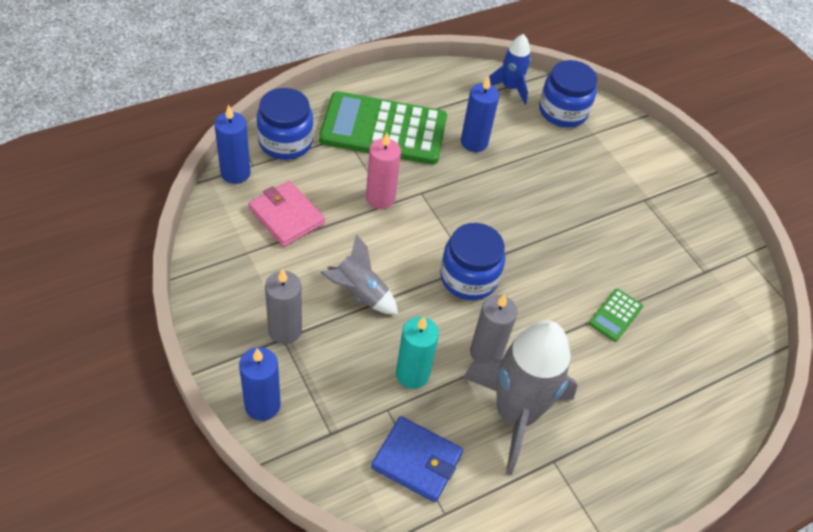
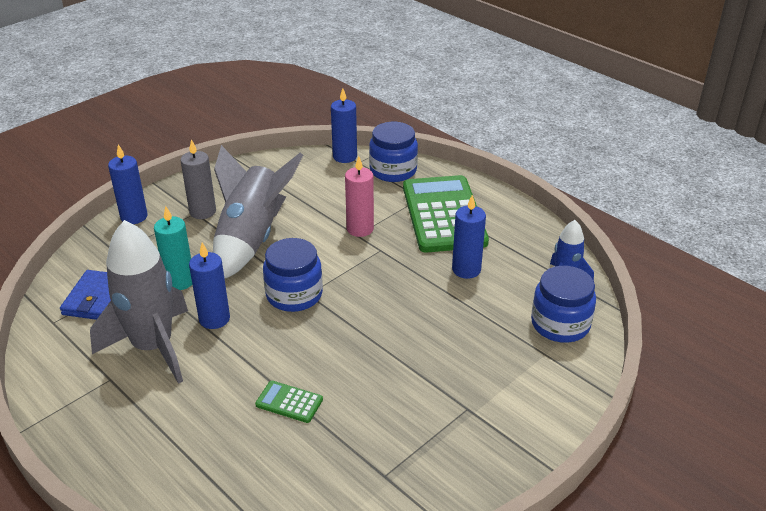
camera: 80 degrees right, 15 degrees down
(286, 216) = (314, 188): pink wallet -> none
(359, 293) = (251, 239): grey rocket -> grey rocket, size x1.91
(486, 352) = (214, 319): grey candle -> blue candle

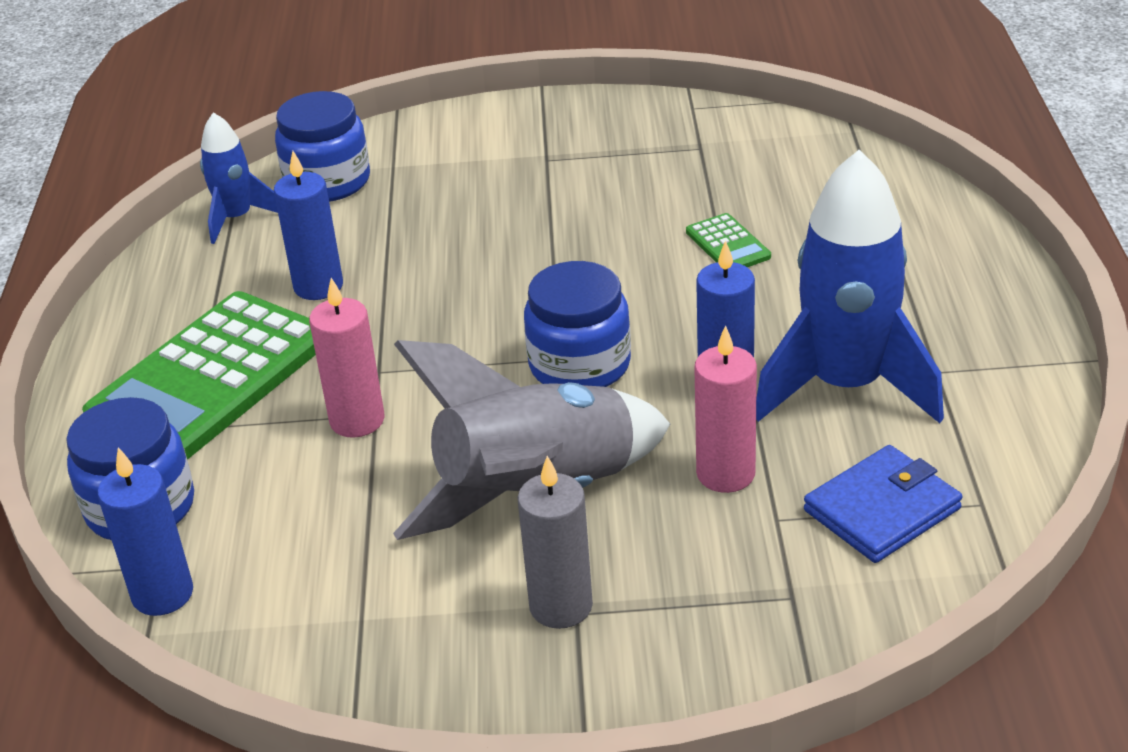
camera: 135 degrees left, 0 degrees up
(134, 217) = (699, 671): blue candle -> none
(153, 347) = (846, 386): grey rocket -> blue rocket
(180, 281) = (725, 474): turquoise candle -> pink candle

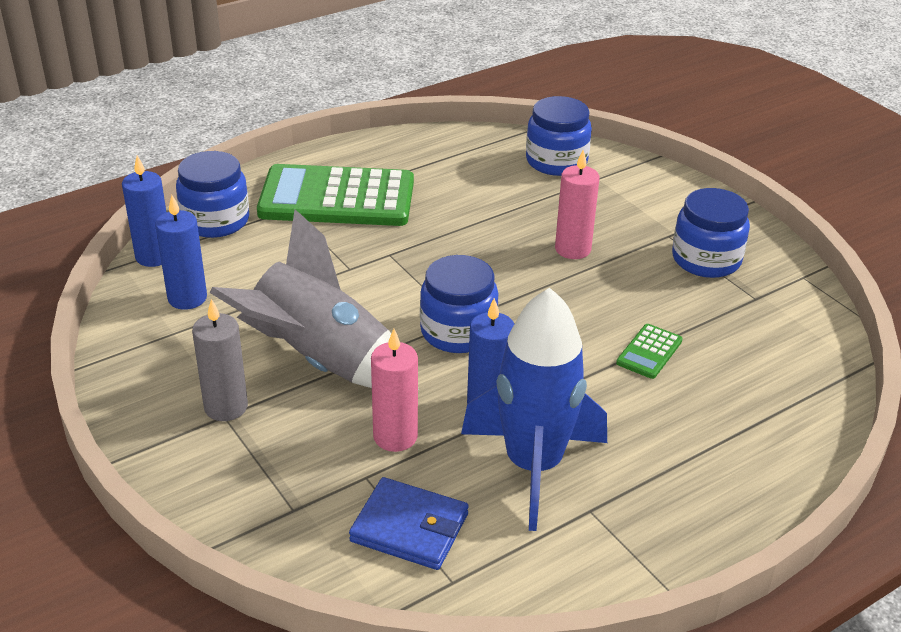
camera: 55 degrees right, 0 degrees up
(237, 218) = (489, 145): blue rocket -> none
(318, 286) = (450, 200): blue candle -> blue candle (187, 298)
(357, 420) = (338, 264): pink candle -> pink candle (572, 249)
(610, 152) = (706, 259): none -> blue jar

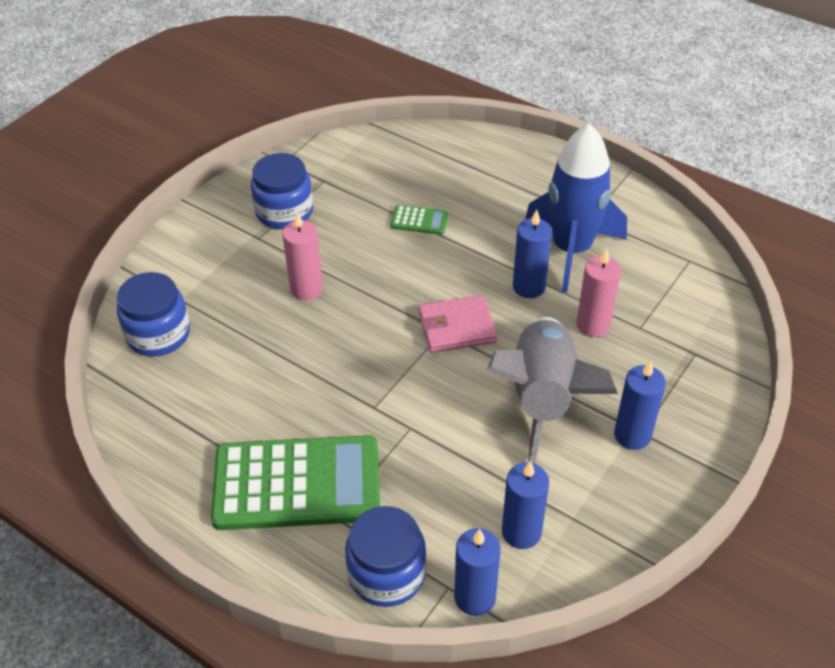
camera: 110 degrees left, 10 degrees up
(226, 407) = (632, 435): grey candle -> blue candle
(337, 198) = (297, 484): green calculator -> green calculator turned 75 degrees counterclockwise
(409, 528) = (665, 291): blue wallet -> none
(458, 332) = (457, 327): blue jar -> pink wallet

